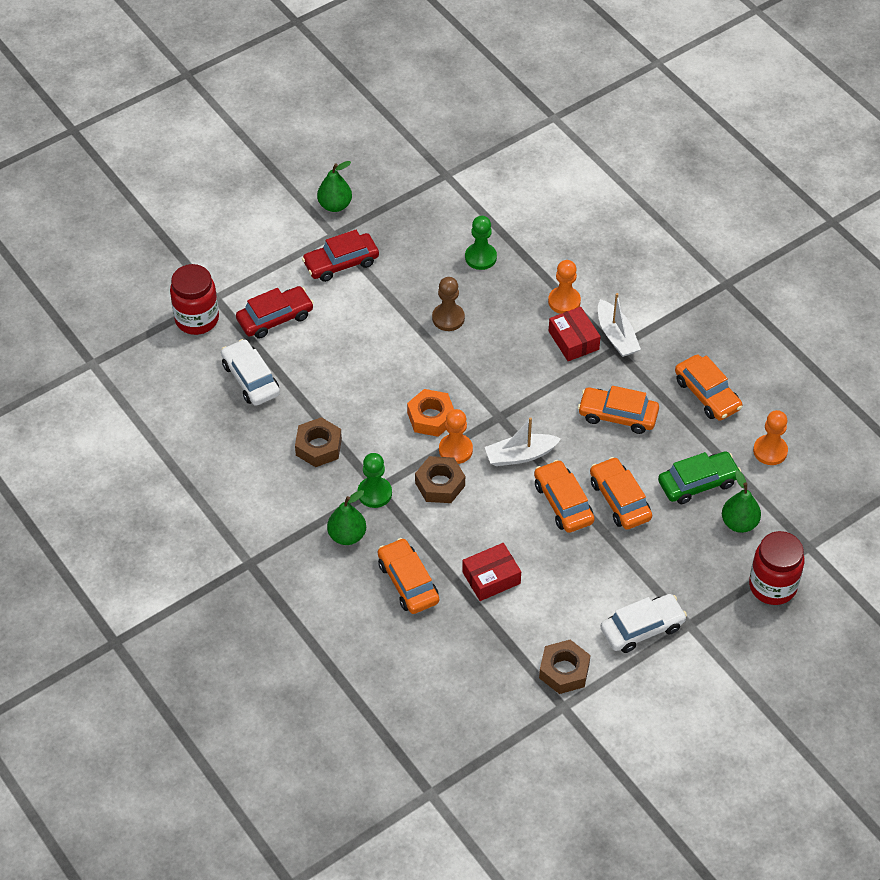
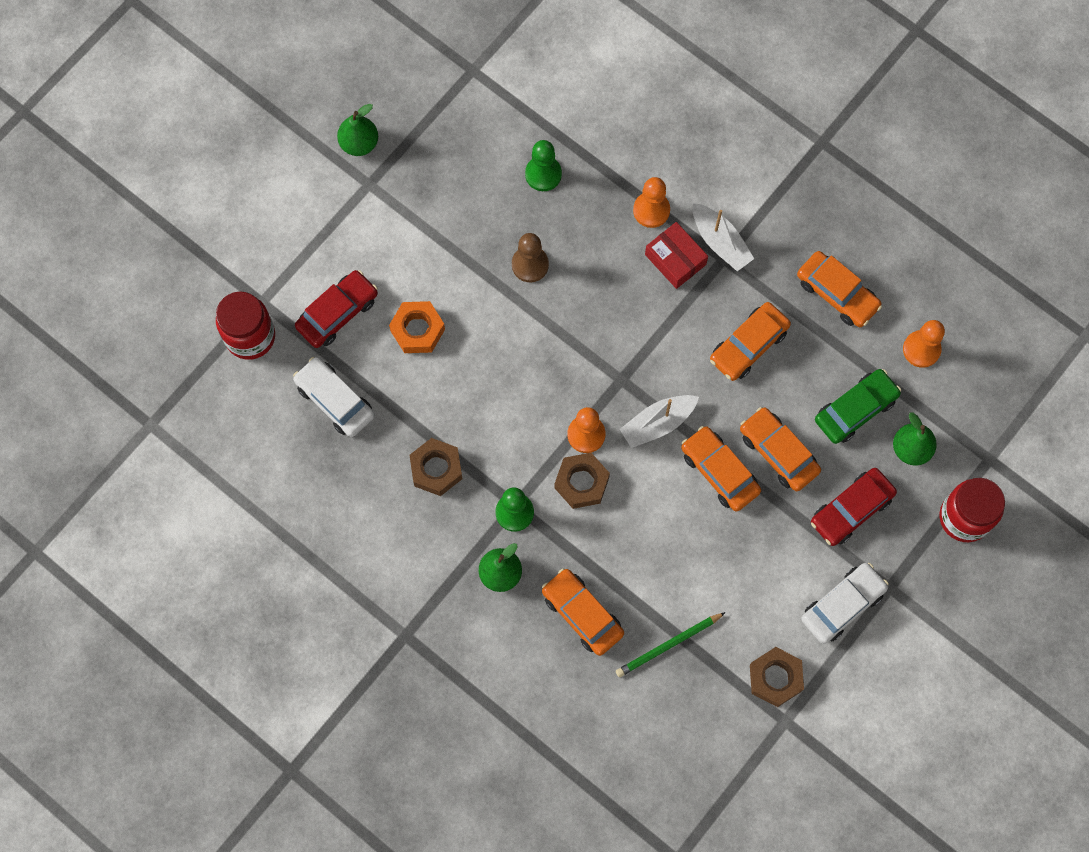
camera: 15 degrees left, 20 degrees up
(341, 263) = (389, 220): red car -> red car (851, 509)
(431, 417) = (547, 400): orange nut -> orange nut (417, 330)
(476, 623) = (668, 645): none -> green pencil
(491, 578) = (669, 585): red box -> none
(618, 415) = (748, 345): orange car -> orange car turned 45 degrees counterclockwise

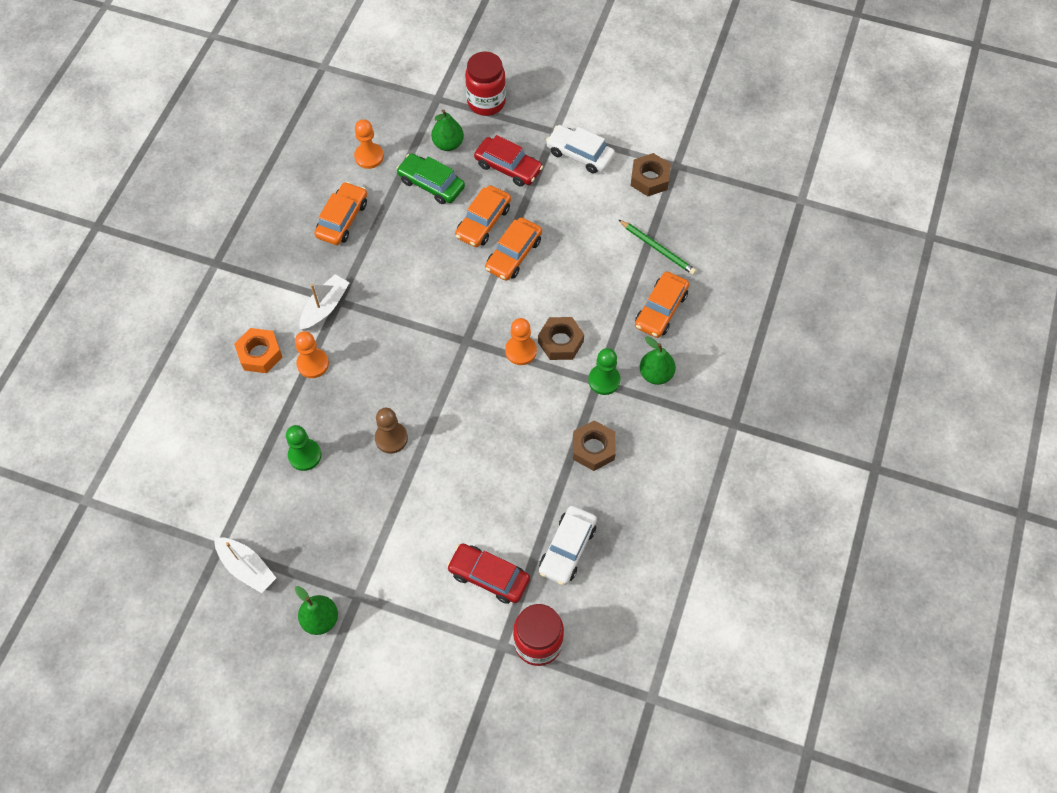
camera: 110 degrees left, 10 degrees down
(417, 330) = (480, 505): orange nut -> orange nut (260, 354)
(658, 423) = (492, 305): white boat -> white boat (247, 567)
(675, 259) = (351, 334): red box -> none
(748, 345) = (405, 264): orange car -> none

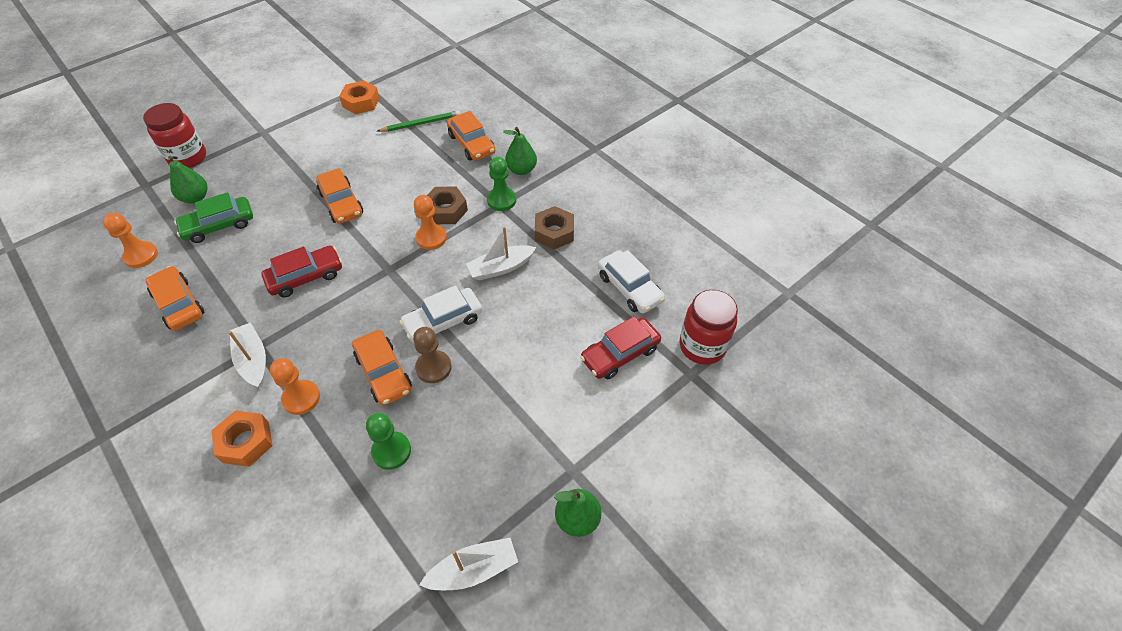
camera: 60 degrees left, 10 degrees down
(483, 222) = (292, 208): orange car -> orange car (383, 373)
(508, 167) = (261, 171): red car -> red car (305, 277)
(523, 427) = (501, 268): none -> white boat
(580, 154) = (298, 128): white car -> white car (443, 321)
(649, 179) = (361, 102): brown nut -> orange nut

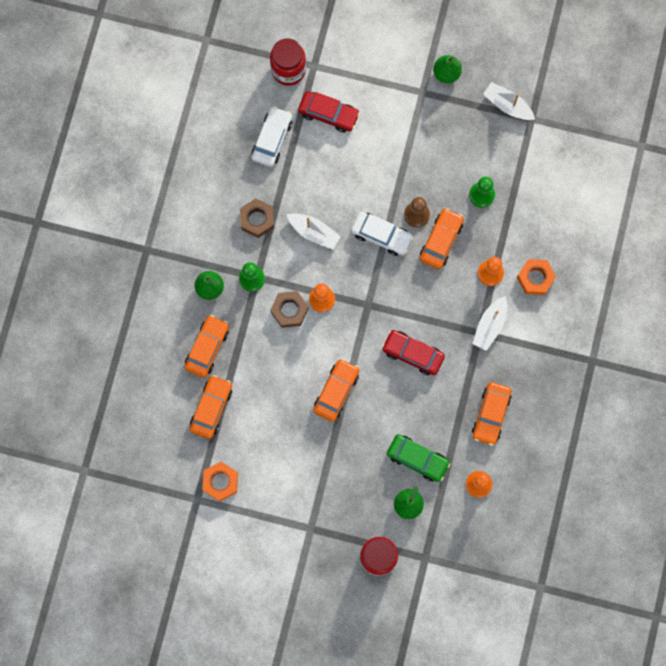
camera: 125 degrees left, 25 degrees up
(421, 123) = (211, 408): green pencil -> orange car

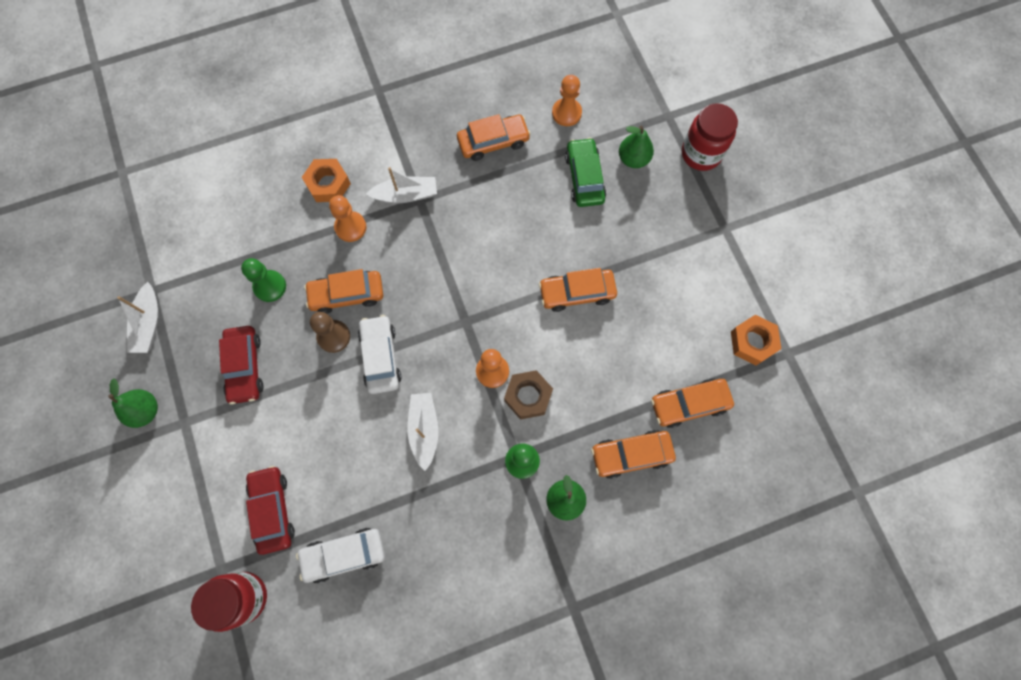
camera: 125 degrees left, 5 degrees down
(257, 219) = (451, 503): brown nut -> none
(413, 354) = (485, 246): red car -> red car (245, 367)

